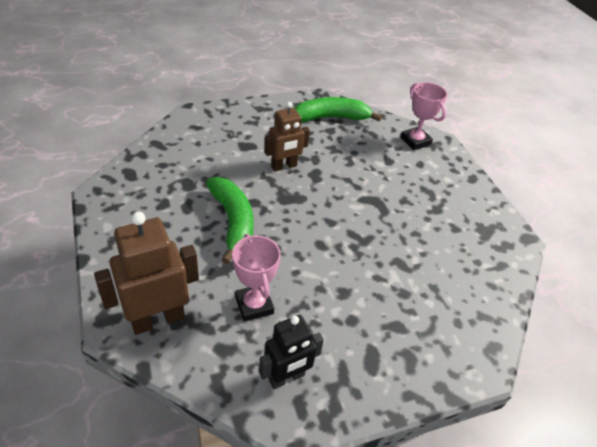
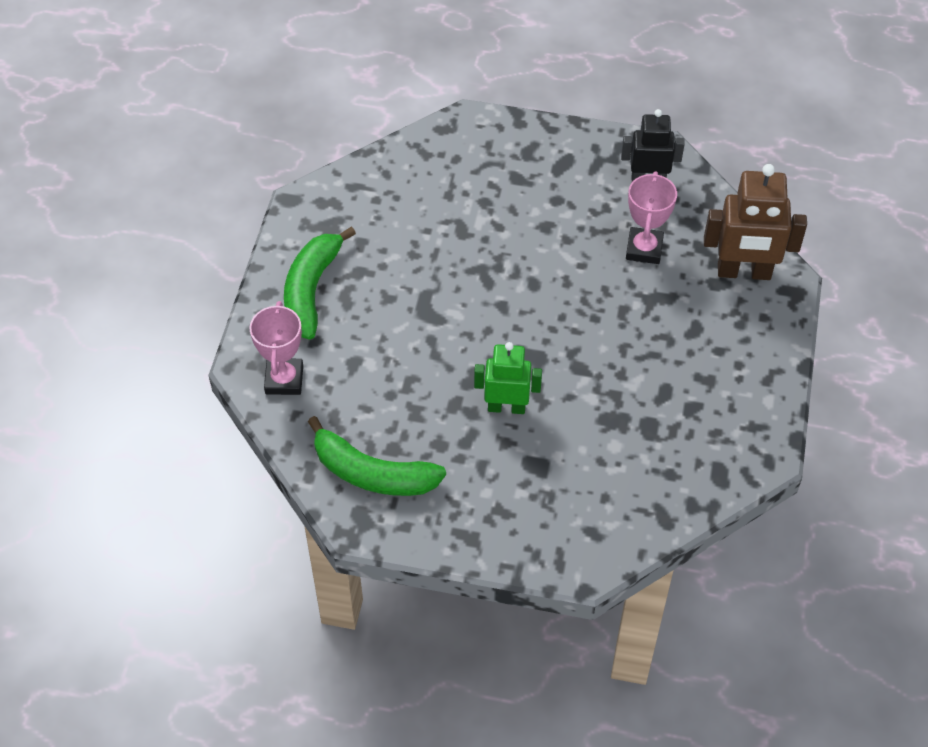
camera: 145 degrees left, 10 degrees up
(233, 222) = (618, 349): green banana -> green banana (311, 290)
(284, 166) = (506, 407): brown robot -> green robot

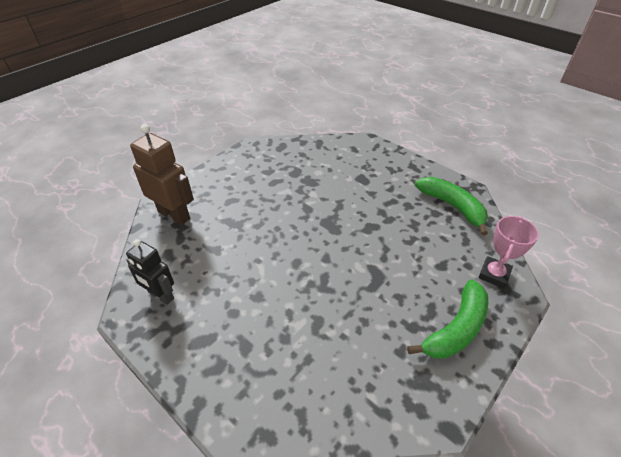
camera: 150 degrees left, 10 degrees down
(506, 407) = (360, 206): green robot -> none
(644, 249) = (212, 252): pink trophy -> none

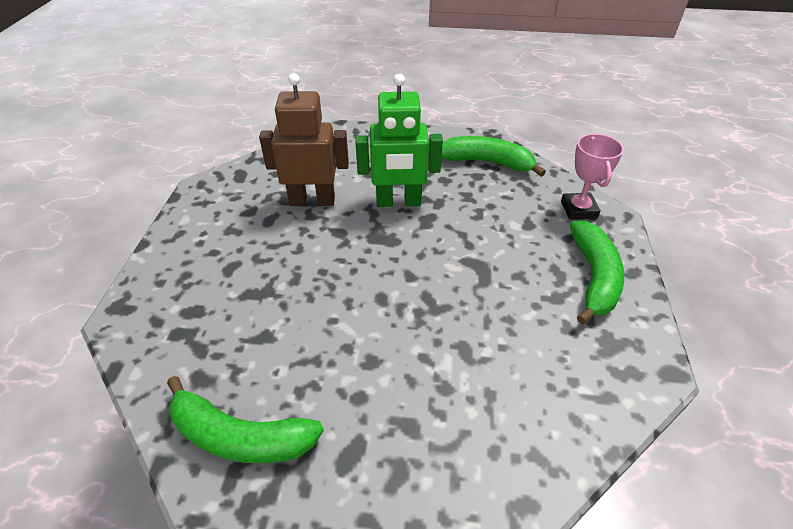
camera: 35 degrees left, 0 degrees up
(161, 296) = (240, 436): black robot -> green banana
(174, 215) = (162, 324): brown robot -> brown robot (312, 201)
(362, 206) = (398, 202): none -> green robot

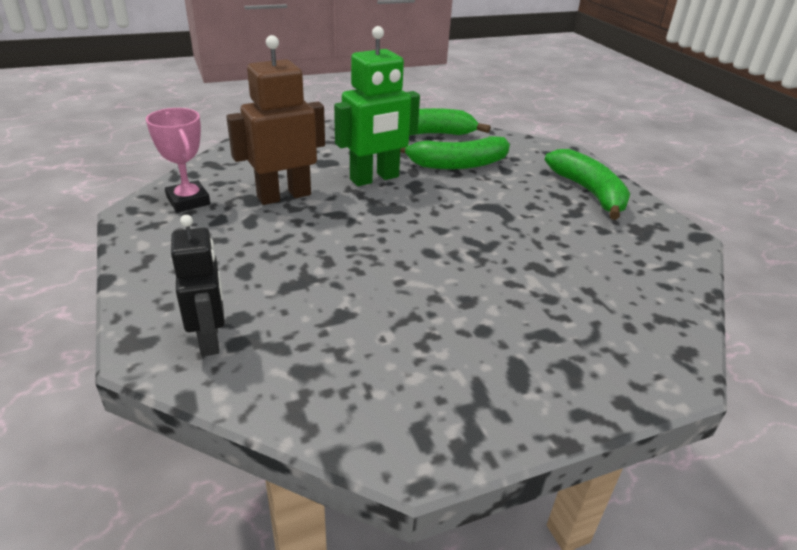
camera: 30 degrees left, 10 degrees down
(163, 323) = (210, 339): none -> black robot
(240, 436) = (398, 400): green banana -> green banana (458, 164)
(578, 209) = (535, 152): pink trophy -> pink trophy (188, 201)

